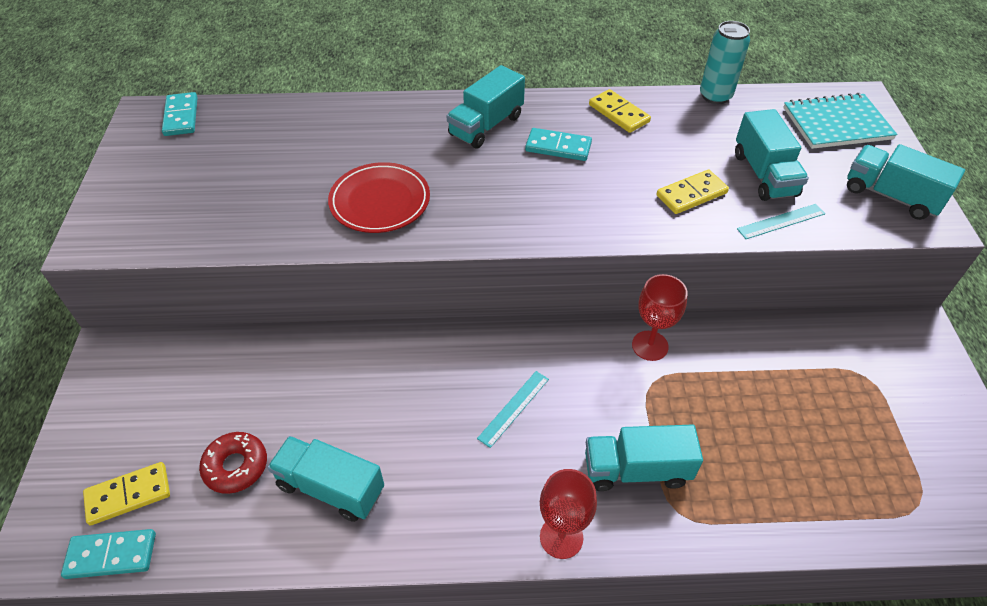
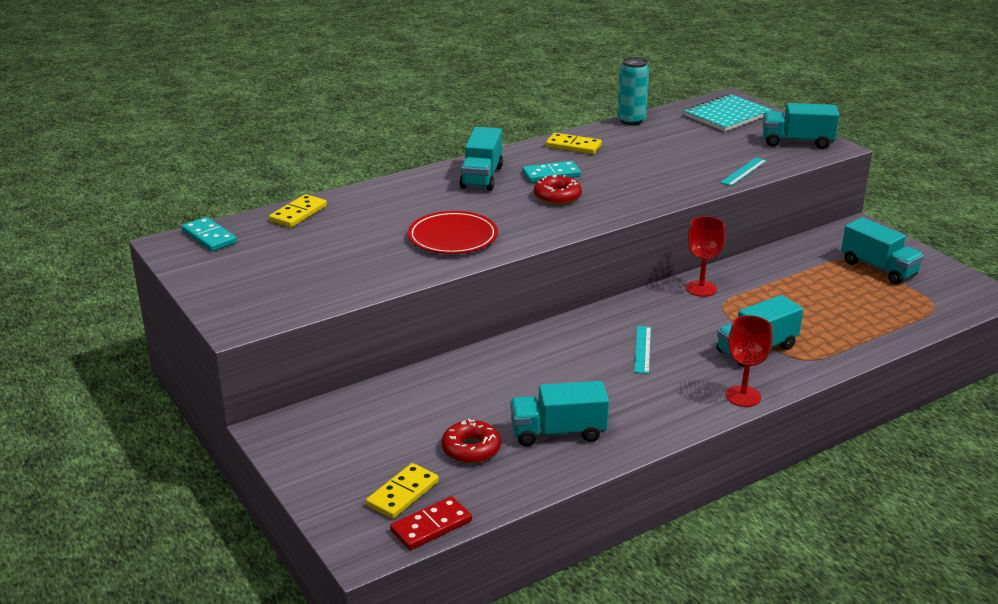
camera: 30 degrees left, 20 degrees down
(111, 555) = (431, 526): turquoise domino -> red domino
(535, 182) = (557, 196): none -> red donut
(691, 194) = (672, 174): yellow domino -> yellow domino (298, 214)
(764, 174) = (708, 152): turquoise truck -> turquoise truck (878, 268)

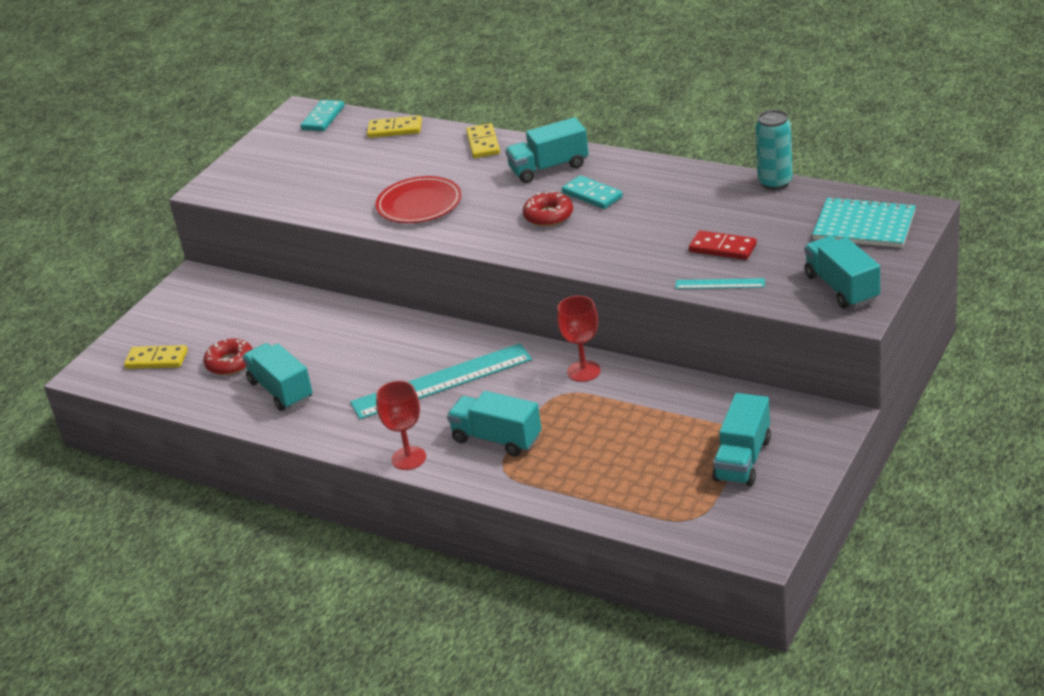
camera: 65 degrees right, 5 degrees up
(431, 526) = (128, 387): red domino -> red domino (722, 248)
(573, 146) = (671, 180): yellow domino -> yellow domino (483, 143)
(642, 349) = (441, 381): turquoise ruler -> turquoise ruler, size x2.16

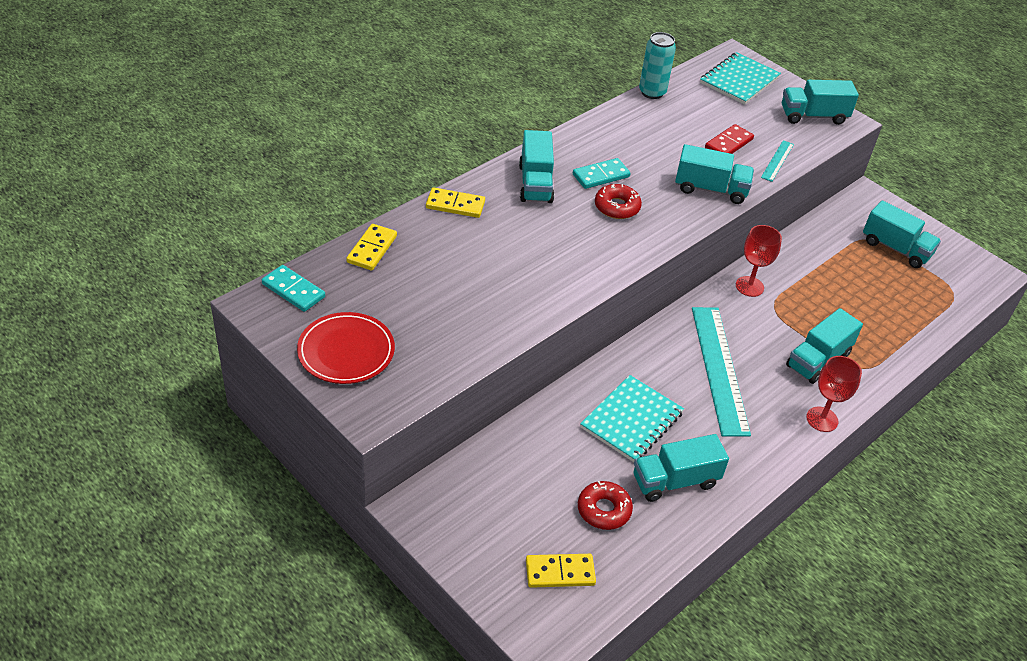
camera: 80 degrees left, 10 degrees up
(156, 360) = (560, 572): yellow domino -> yellow domino turned 60 degrees clockwise
(342, 350) = (631, 420): none -> turquoise notebook
(419, 204) = (536, 272): red plate -> red plate (346, 351)
(626, 257) = (710, 189): none -> turquoise truck

